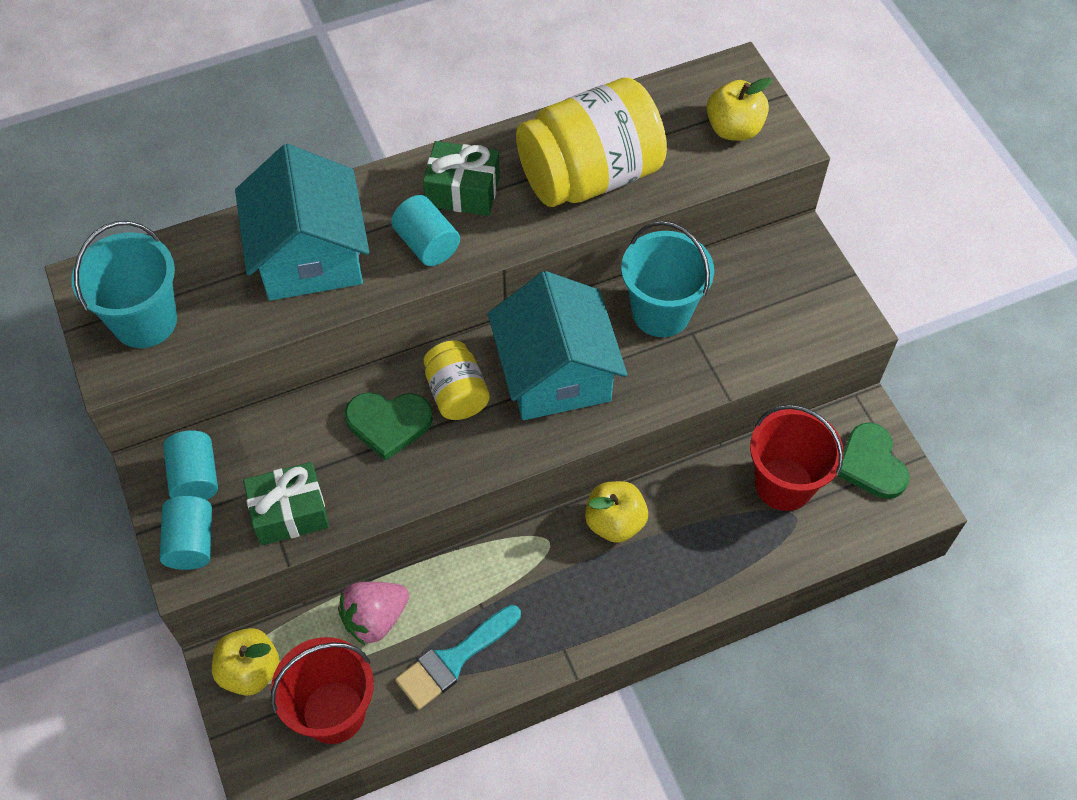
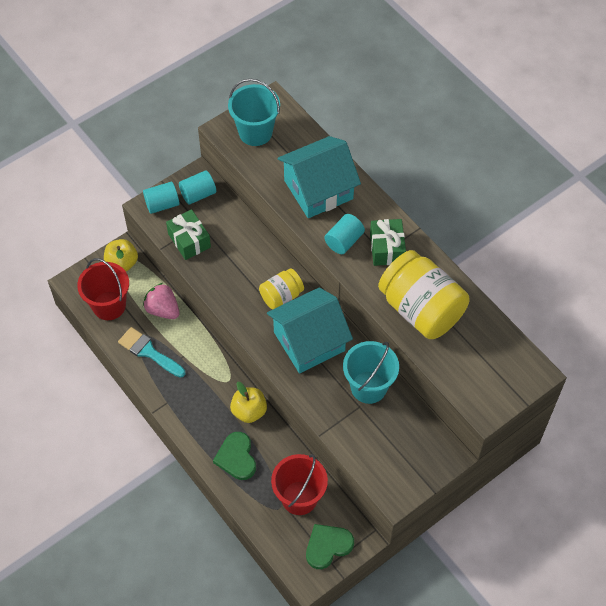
camera: 75 degrees right, 0 degrees up
(388, 423) = (253, 269): green heart -> green heart (236, 457)
(734, 129) = (486, 380): yellow apple -> none

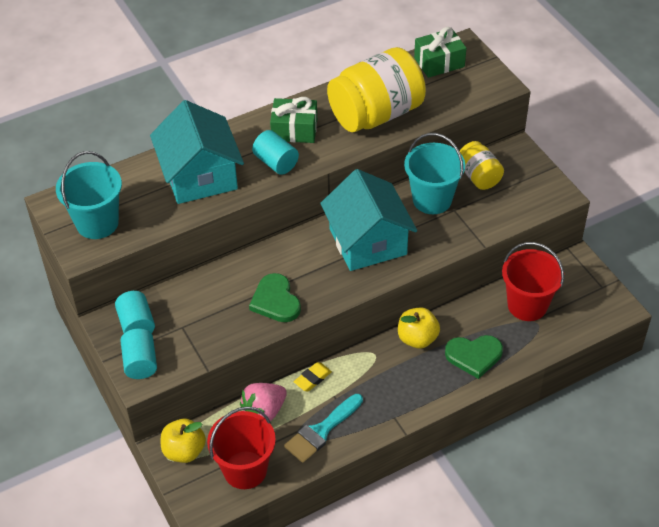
camera: 80 degrees left, 10 degrees down
(189, 240) = (203, 339): green gift -> green gift (439, 62)
(198, 338) = (312, 379): none -> yellow eraser
(281, 296) = (304, 259): yellow jar -> yellow jar (479, 176)
(327, 546) = (583, 288): green heart -> green heart (275, 301)

